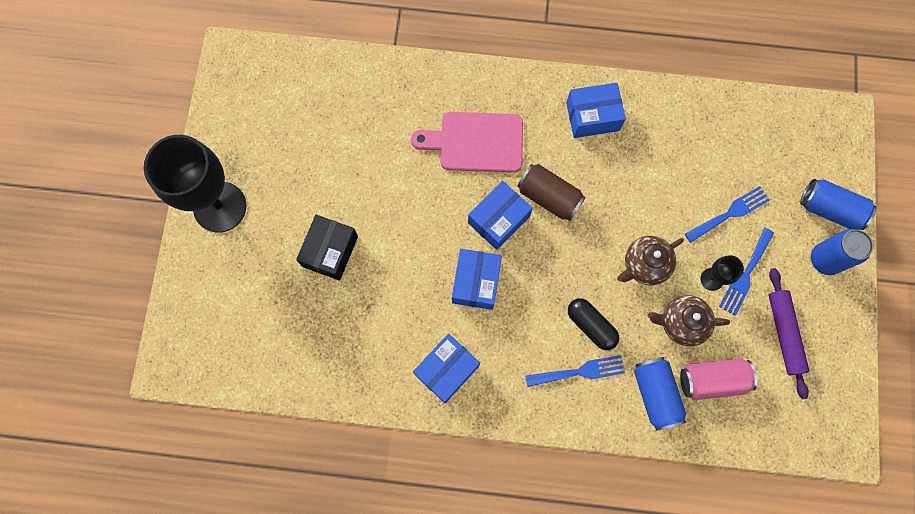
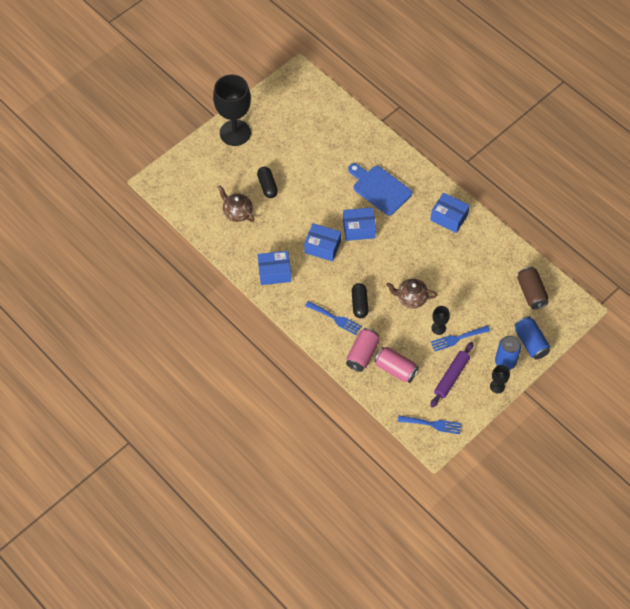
camera: 40 degrees right, 15 degrees down
(330, 251) = (267, 186): black box -> black capsule
(476, 142) = (380, 189): pink cutting board -> blue cutting board
(476, 282) = (322, 247): blue box -> blue box turned 60 degrees clockwise
(549, 197) = (392, 236): brown can -> brown can (531, 293)
(655, 394) = (362, 354): blue can -> pink can
(681, 323) = (404, 335): brown teapot -> brown teapot (237, 212)
(730, 213) = (476, 307): blue fork -> blue fork (432, 424)
(845, 301) = (497, 386): none -> black goblet

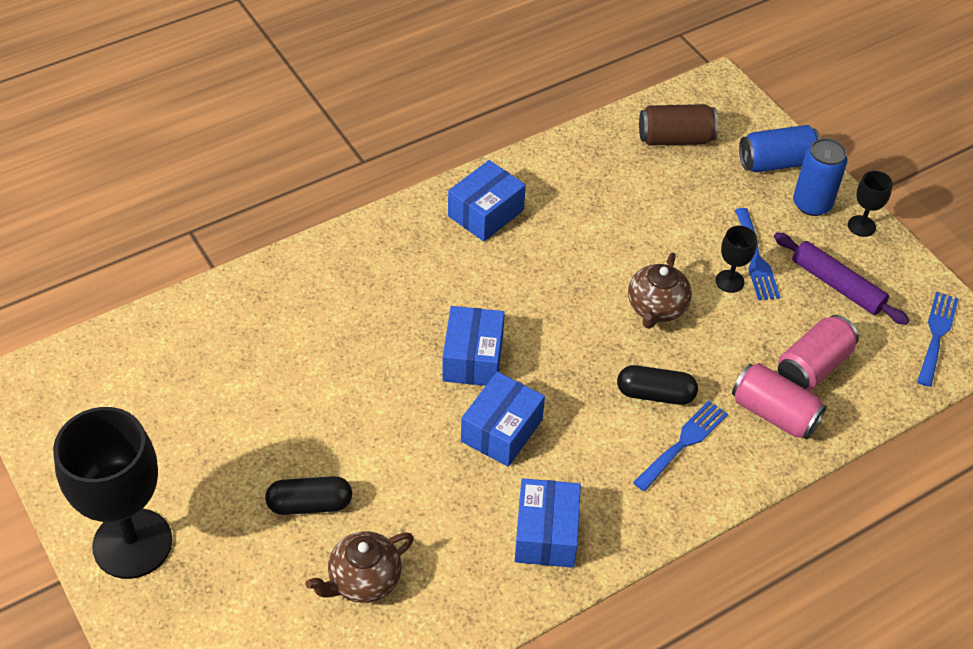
camera: 80 degrees left, 10 degrees down
(380, 189) = (385, 303): blue cutting board -> none

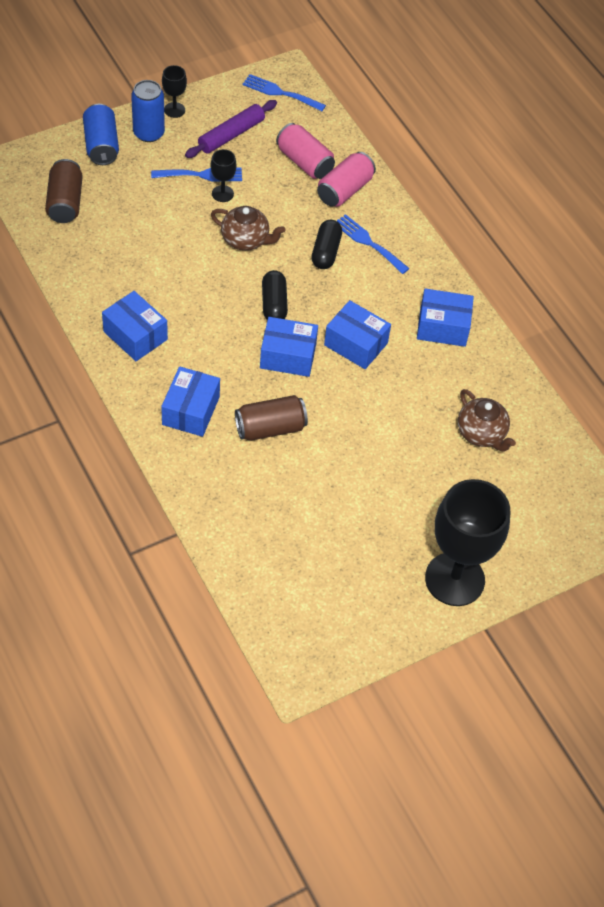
camera: 90 degrees left, 5 degrees up
(310, 504) = (419, 464): black capsule -> black capsule (274, 304)
(360, 344) = (270, 428): none -> brown can
(381, 269) = (191, 410): none -> blue box

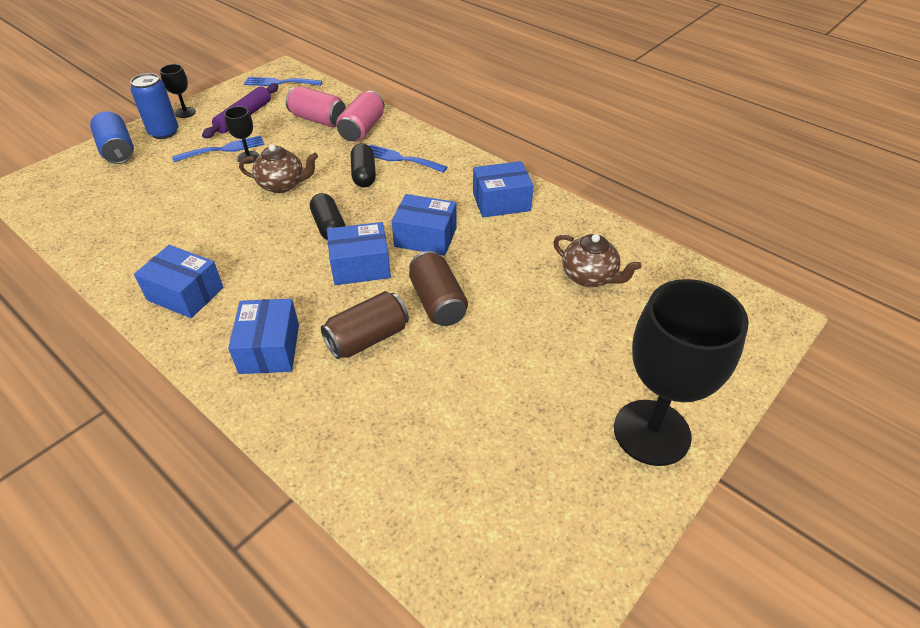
camera: 15 degrees left, 10 degrees down
(65, 202) = (85, 201): brown can -> brown can (437, 302)

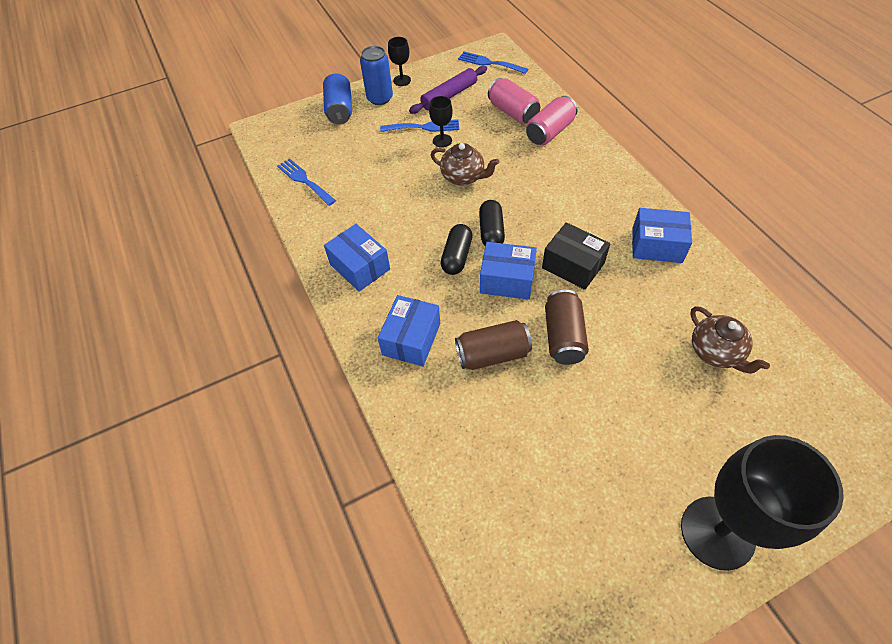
camera: 25 degrees right, 10 degrees up
(364, 175) = (537, 183): black capsule -> black capsule (457, 256)
(400, 159) = (575, 173): blue fork -> blue fork (304, 180)
(425, 237) = (573, 265): blue box -> black box

